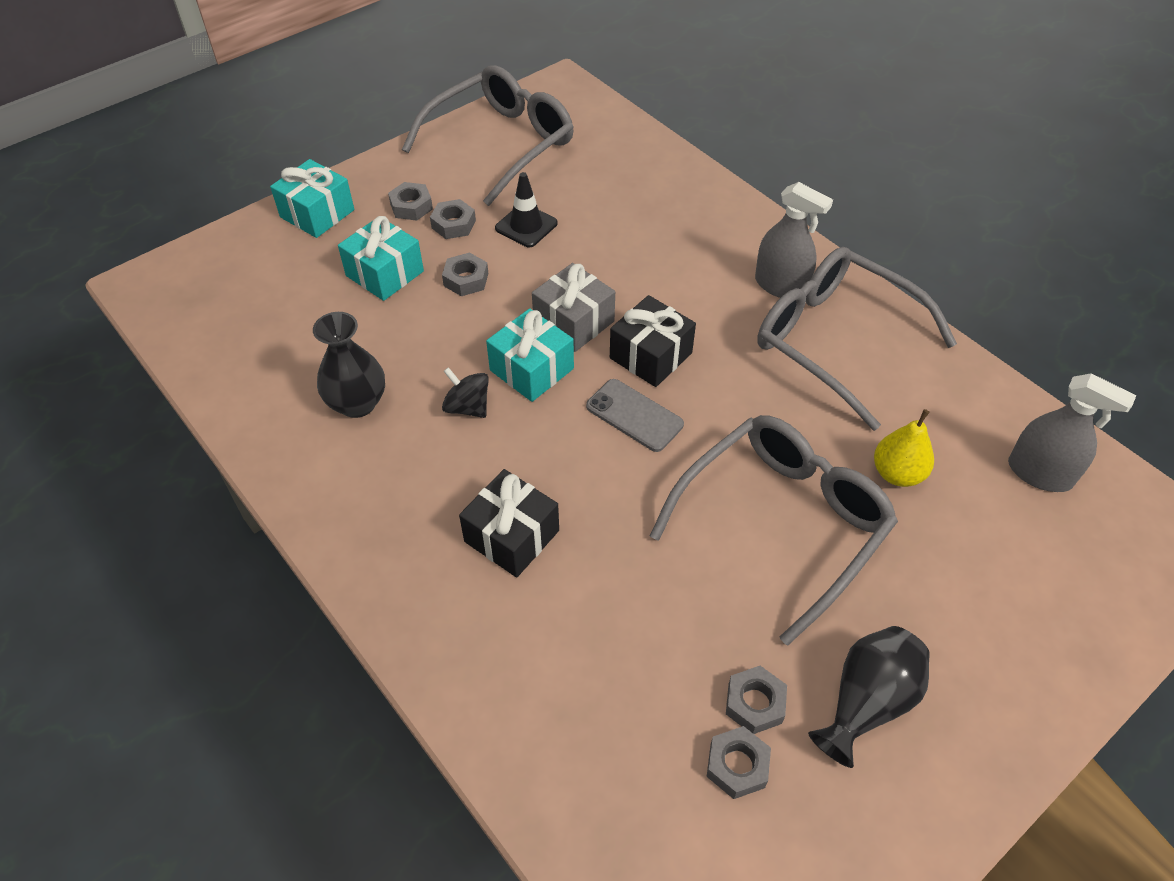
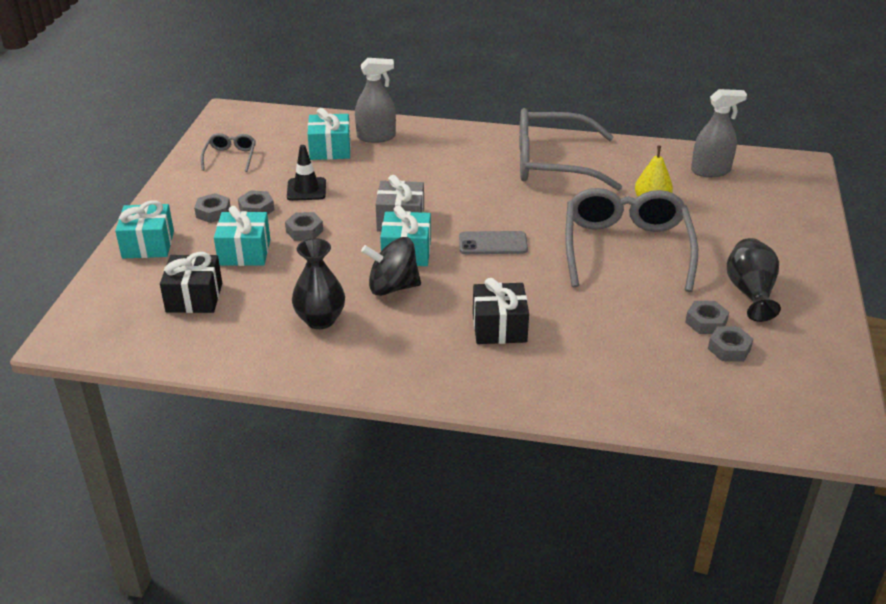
camera: 40 degrees left, 15 degrees down
(467, 407) = (392, 287): black spinning top -> black spinning top, size x1.52
(501, 144) = (230, 157): grey glasses -> grey glasses, size x0.45
(607, 185) = (330, 149): none -> turquoise gift
(650, 355) = (465, 214): black gift -> black gift (194, 297)
(781, 285) = (493, 153): grey spray bottle -> grey spray bottle (376, 137)

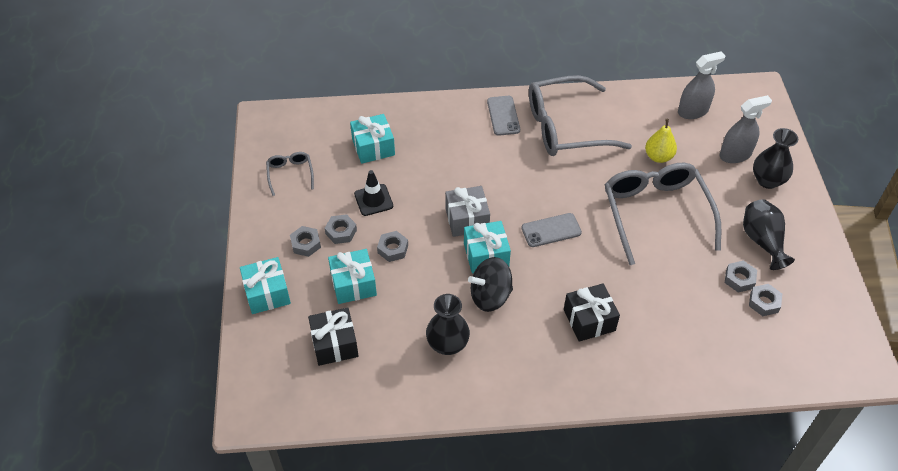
camera: 15 degrees left, 15 degrees up
(376, 137) = (406, 124): grey spray bottle -> grey spray bottle (735, 155)
(486, 145) = (503, 116): none -> grey phone
(779, 241) = (767, 180): none -> black vase

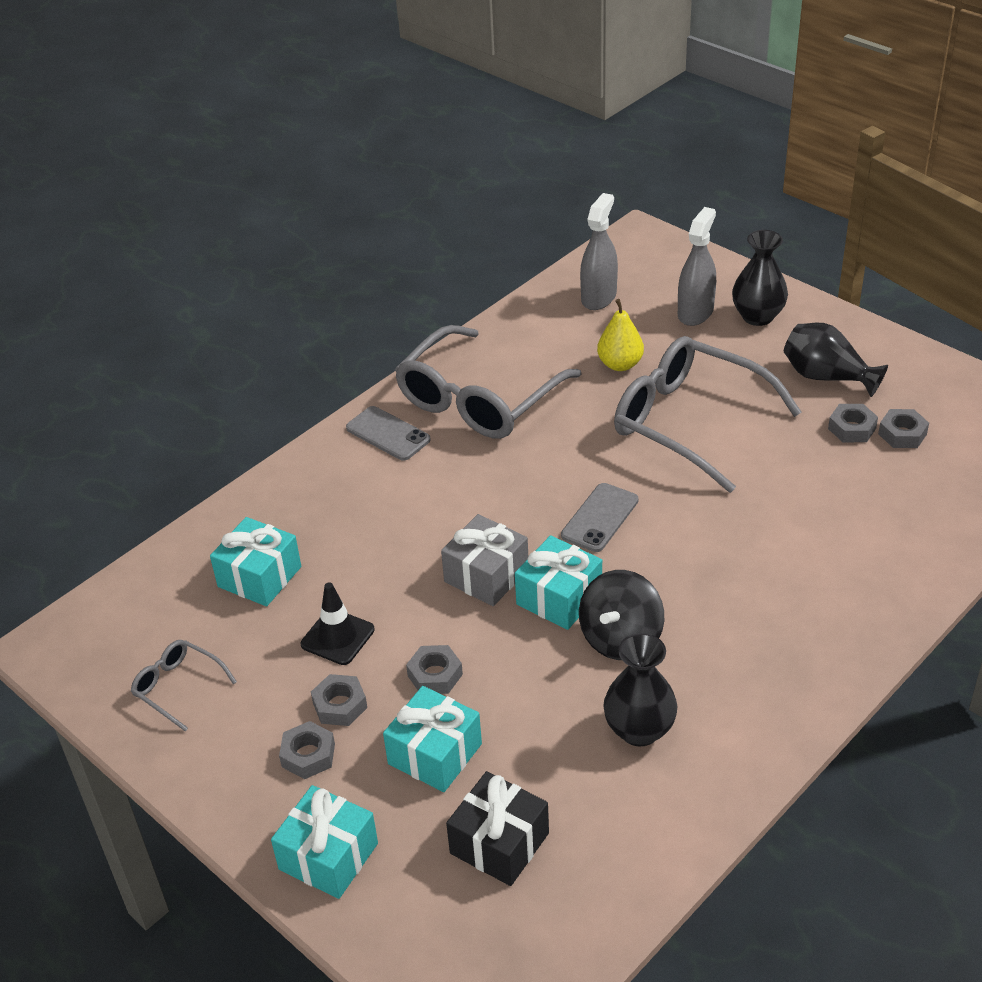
camera: 40 degrees left, 10 degrees down
(589, 320) = (759, 580): black gift -> none

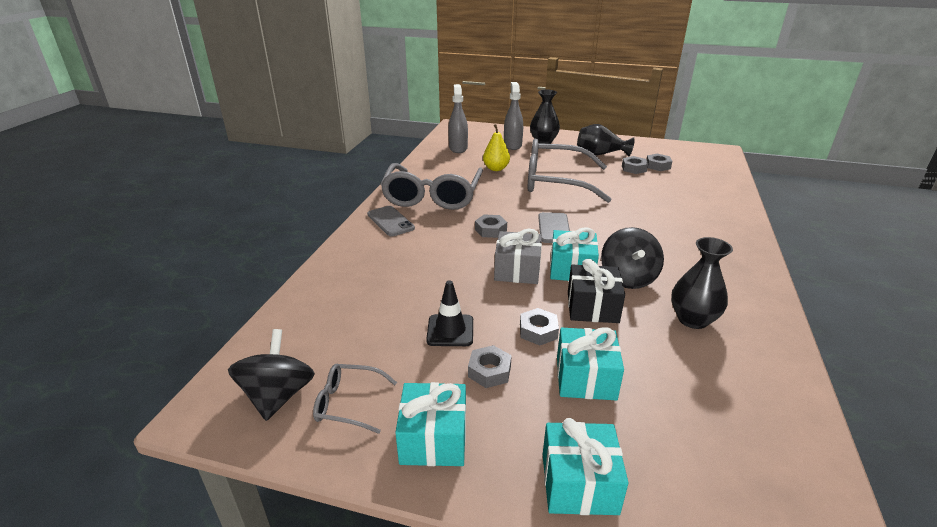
camera: 30 degrees left, 10 degrees down
(120, 653) = (278, 396): none -> black spinning top
(259, 577) = (362, 313): turquoise gift -> turquoise gift (433, 439)
(308, 755) = (495, 413): grey nut -> grey nut (490, 230)
(388, 434) = (390, 221): grey phone -> grey phone turned 45 degrees clockwise
(499, 843) = (688, 419): black gift -> black gift (592, 307)

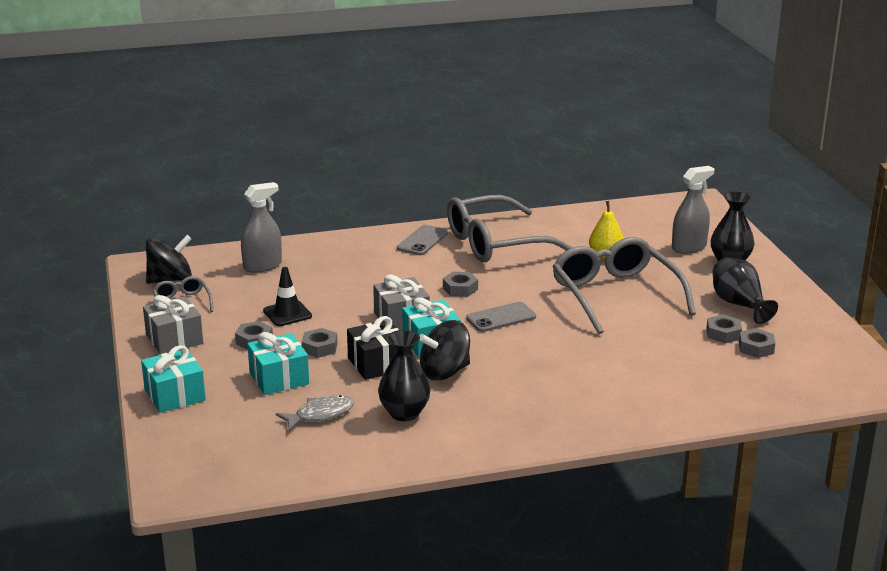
camera: 60 degrees right, 5 degrees down
(433, 439) = (174, 339): turquoise gift -> grey gift
(458, 148) = (633, 221): grey spray bottle -> grey spray bottle (262, 266)
(677, 372) = (320, 415): none -> grey fish

